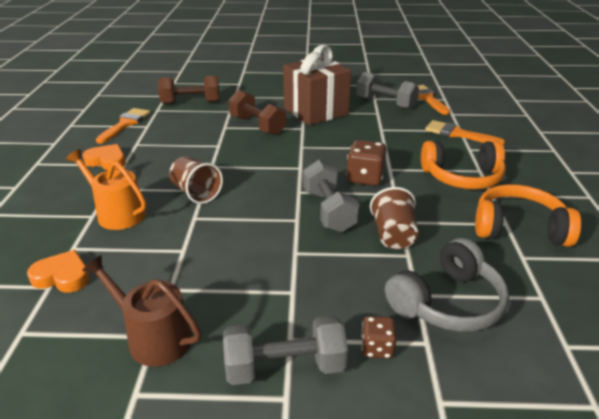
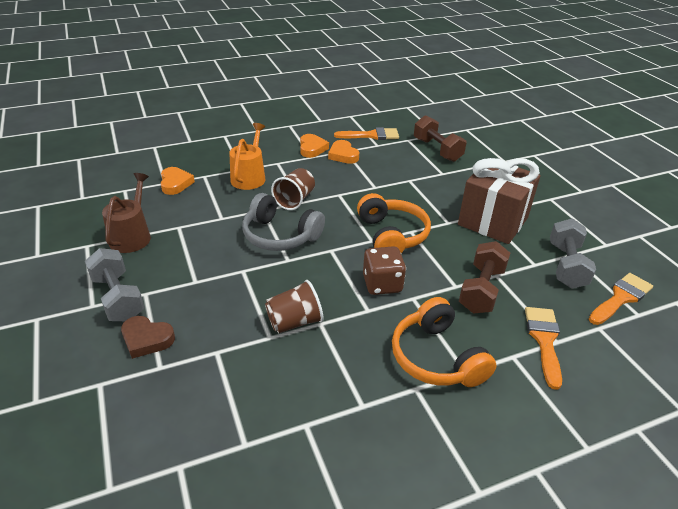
camera: 65 degrees right, 5 degrees up
(143, 147) = (343, 155): none -> orange heart
(257, 126) = (428, 196): brown dumbbell -> brown dumbbell (481, 290)
(328, 211) = (311, 274): grey dumbbell -> none
(377, 348) = (147, 339): brown dice -> brown heart
(447, 303) = (212, 373): grey headphones -> grey headphones (280, 235)
(518, 228) = (359, 418): orange headphones -> orange headphones (391, 235)

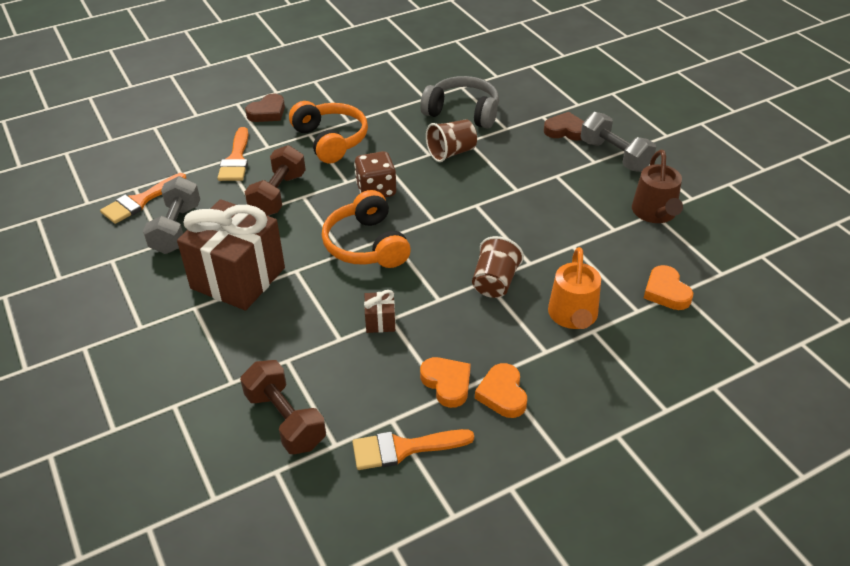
camera: 175 degrees right, 5 degrees up
(280, 235) = (494, 231): grey headphones -> grey headphones (463, 112)
(382, 186) = (380, 321): none -> brown gift
(534, 421) = (267, 112): none -> brown heart

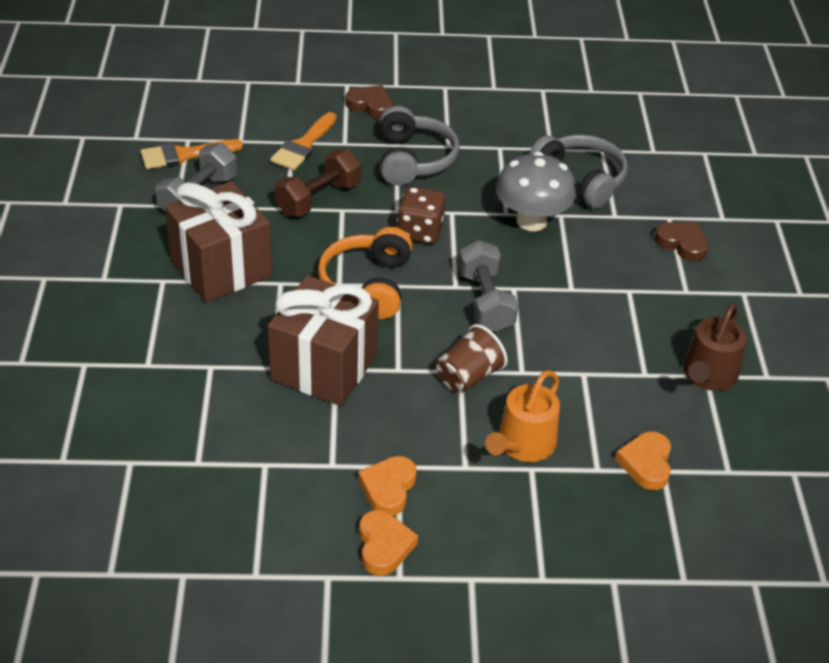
camera: 25 degrees right, 0 degrees up
(267, 112) = (370, 105): brown heart -> brown heart turned 135 degrees counterclockwise
(285, 420) = (170, 420): brown dumbbell -> none
(330, 140) = (413, 160): orange headphones -> grey headphones
(380, 321) = (324, 367): brown gift -> brown gift, size x2.49
(403, 449) = (256, 495): orange brush -> none
(447, 383) = (342, 454): orange heart -> orange heart (384, 546)
(451, 153) = (531, 221): brown cup -> grey mushroom
(614, 156) = (715, 294): grey dumbbell -> grey dumbbell (485, 302)

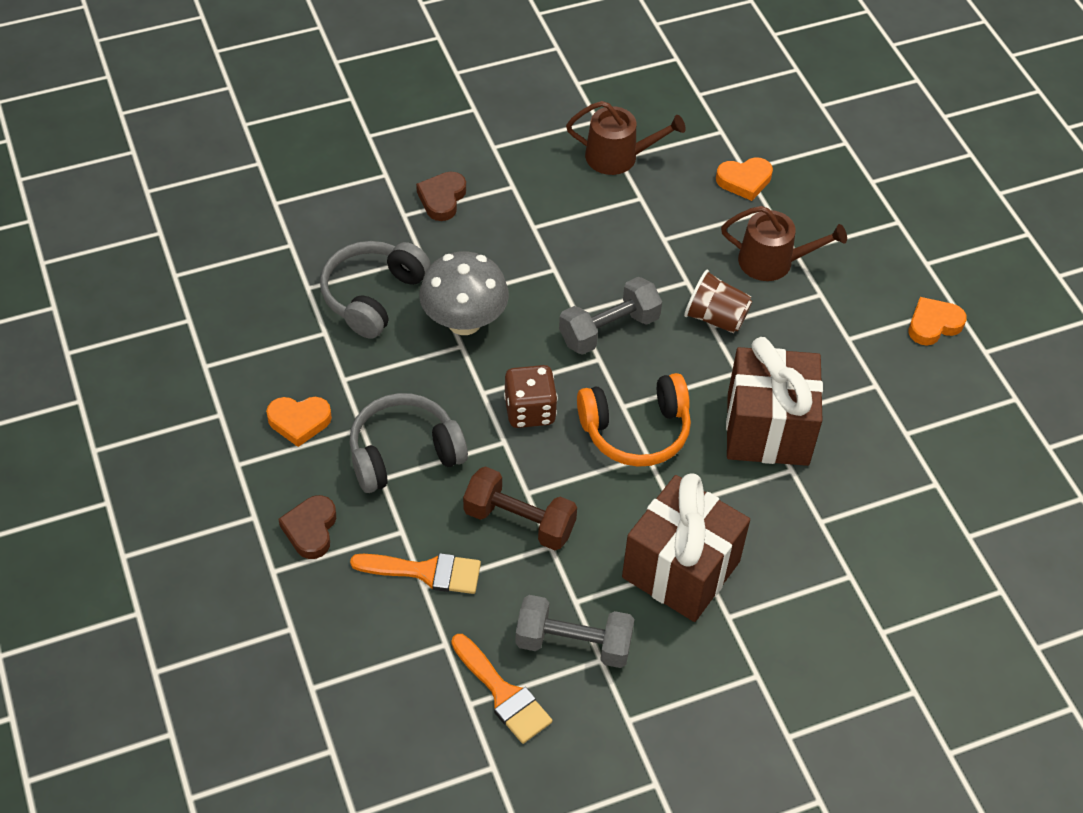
camera: 110 degrees left, 10 degrees up
(388, 488) = (875, 338): orange heart -> orange heart (299, 421)
(523, 445) = (772, 262): orange watering can -> brown watering can

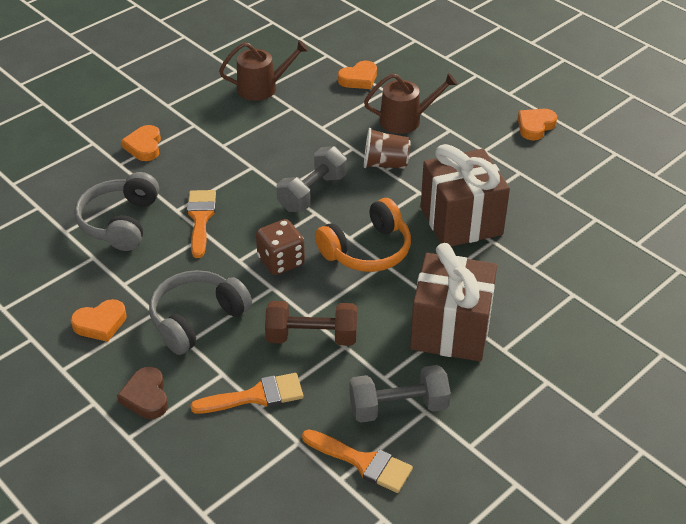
camera: 20 degrees left, 10 degrees down
(442, 199) = (144, 146): brown heart -> orange heart
(464, 321) = (200, 218): grey mushroom -> orange brush

